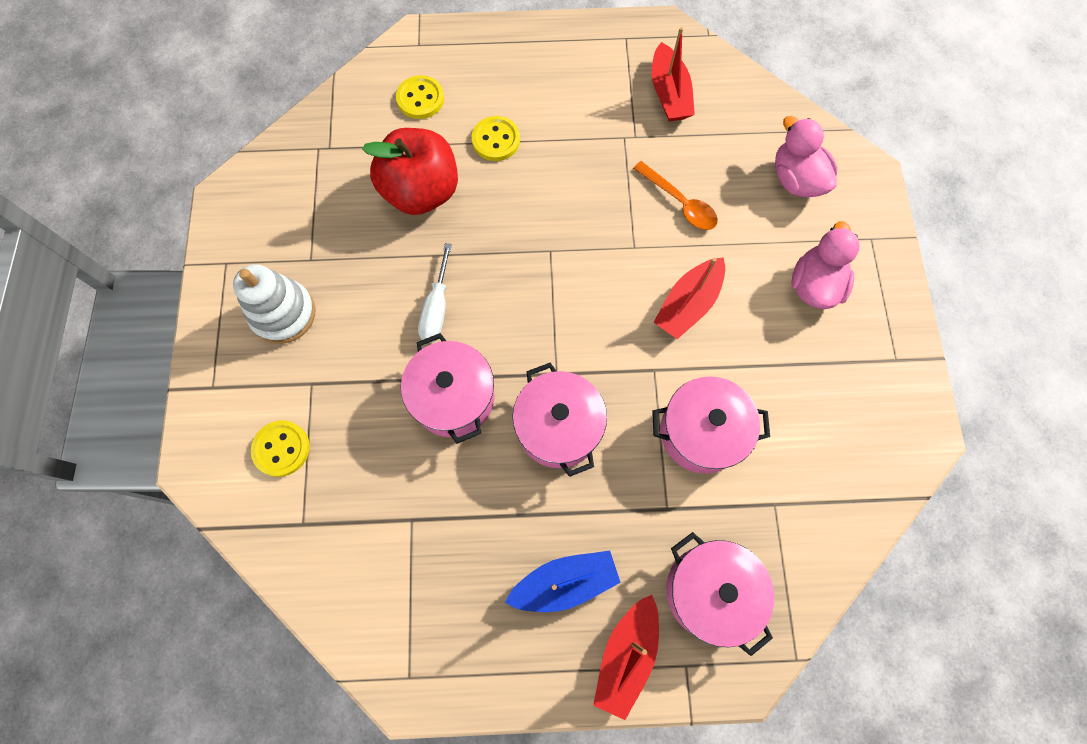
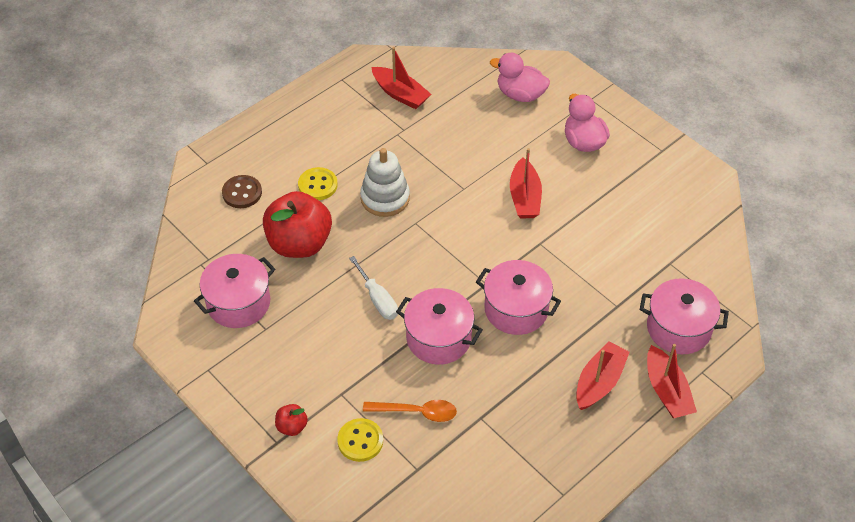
camera: 40 degrees left, 20 degrees down
(238, 382) = (292, 427): none -> red apple
(283, 313) = (280, 370): white stacking toy -> white stacking toy (385, 198)
(420, 99) = (242, 193): yellow button -> brown button
(564, 582) = (599, 382): blue boat -> red boat
(680, 203) = (466, 148): orange spoon -> orange spoon (416, 412)
(701, 432) = (597, 256): pink pot -> pink pot (238, 303)

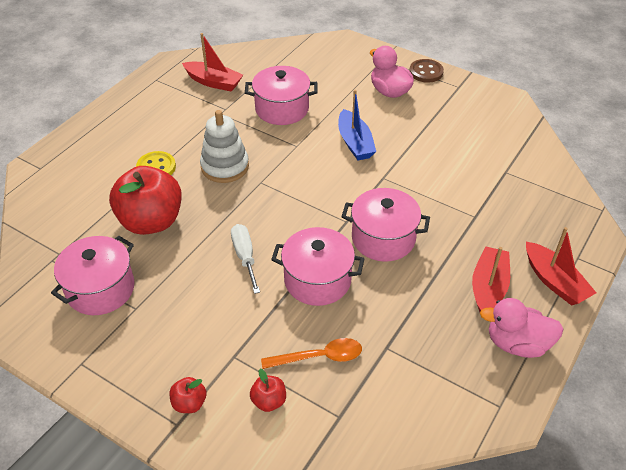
camera: 15 degrees left, 5 degrees down
(242, 193) = (81, 187): brown button -> brown button (426, 72)
(360, 441) = (269, 401): yellow button -> red apple
(378, 299) = (245, 256): white screwdriver -> white screwdriver turned 150 degrees counterclockwise
(520, 94) = (320, 66): pink duck -> pink duck (517, 344)
(524, 197) = (355, 143): red boat -> blue boat
(678, 328) = (539, 224): pink pot -> pink pot (282, 109)

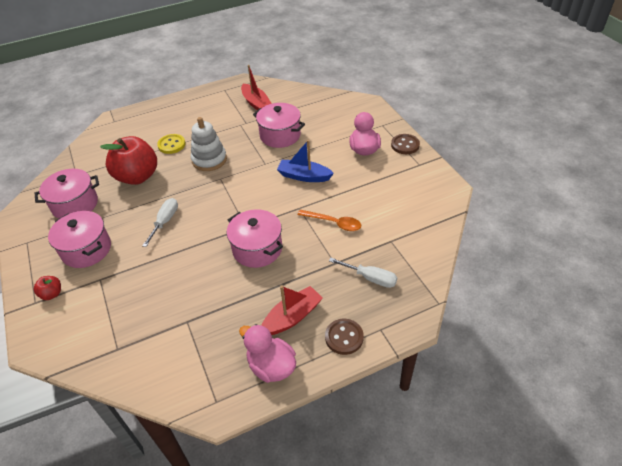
camera: 35 degrees right, 0 degrees up
(269, 401) = (91, 316): red apple -> none
(317, 280) = (190, 256): pink pot -> pink pot (86, 249)
(319, 357) = (143, 305): orange spoon -> orange spoon (334, 223)
(355, 143) = (304, 176): blue boat -> blue boat turned 90 degrees clockwise
(522, 215) = (370, 278): none -> white screwdriver
(554, 281) = (344, 337): red boat -> brown button

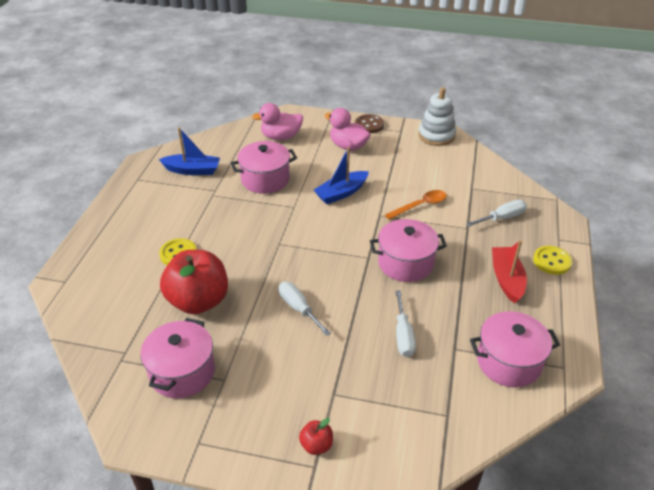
camera: 55 degrees left, 5 degrees down
(86, 249) = (274, 389): pink pot -> pink pot (508, 362)
(179, 286) = (403, 335): none -> white screwdriver
(209, 160) = (241, 238): white stacking toy -> white stacking toy (436, 135)
(256, 103) = (192, 170): red boat -> blue boat
(271, 366) = (550, 316): pink duck -> pink duck (281, 137)
(344, 337) = (551, 261): brown button -> yellow button

